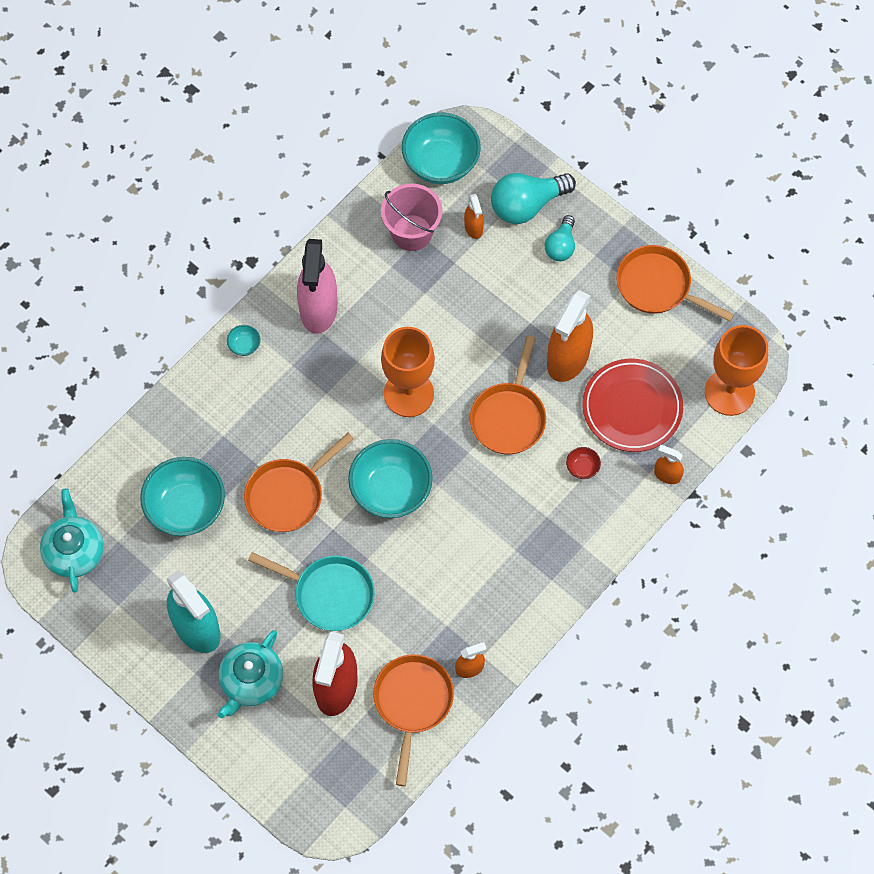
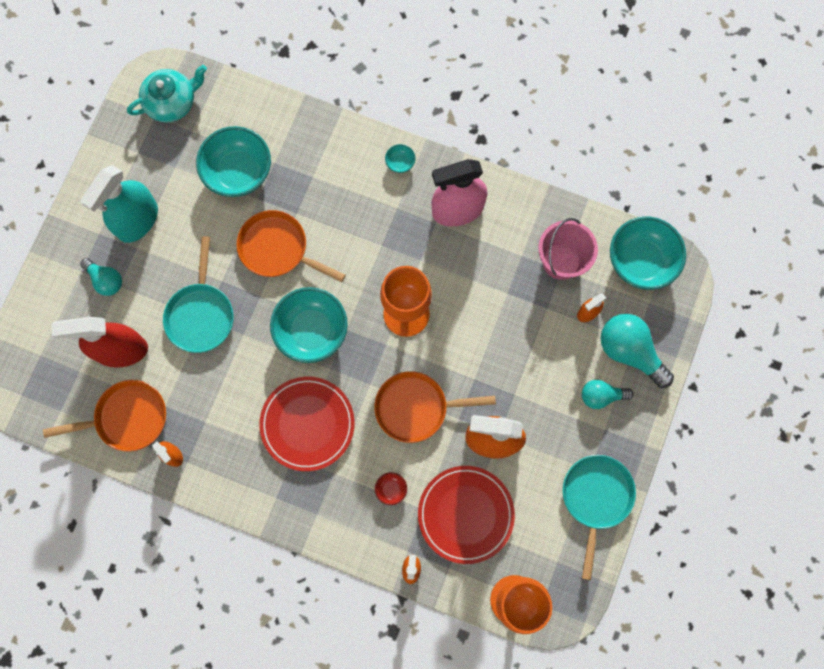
camera: 70 degrees right, 10 degrees up
(251, 681) = (106, 280): turquoise teapot -> turquoise light bulb
(487, 525) = (307, 424): none -> red plate
(658, 286) = (596, 498): orange pan -> turquoise pan

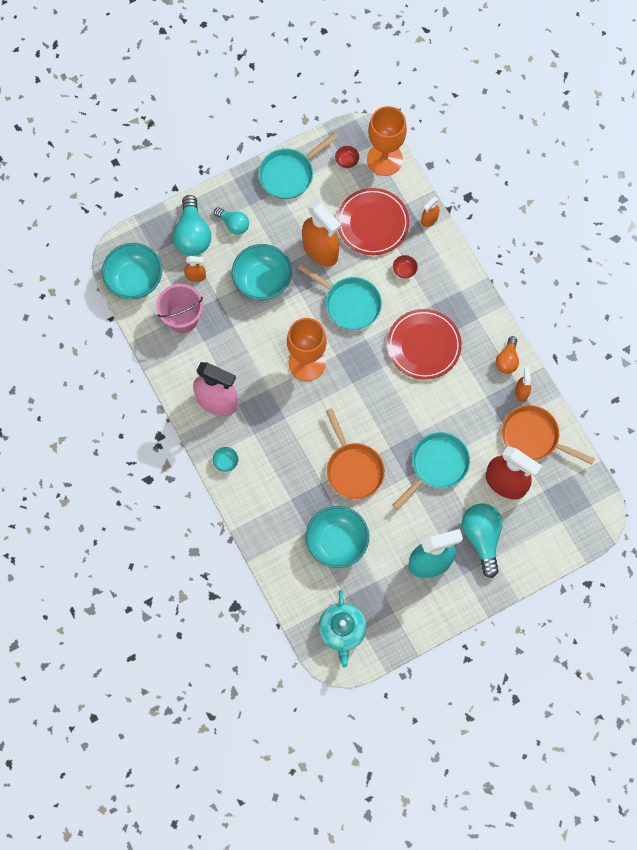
camera: 140 degrees left, 5 degrees down
(106, 280) = (482, 538): turquoise light bulb -> turquoise light bulb, size x1.67
(172, 102) = (342, 630): turquoise teapot -> turquoise teapot turned 105 degrees counterclockwise
(212, 477) = (507, 360): none -> orange light bulb
(311, 331) = (375, 399): turquoise bowl -> turquoise bowl (262, 281)
(416, 407) = (349, 303): orange pan -> turquoise pan
(551, 564) = (347, 161): none -> red bowl

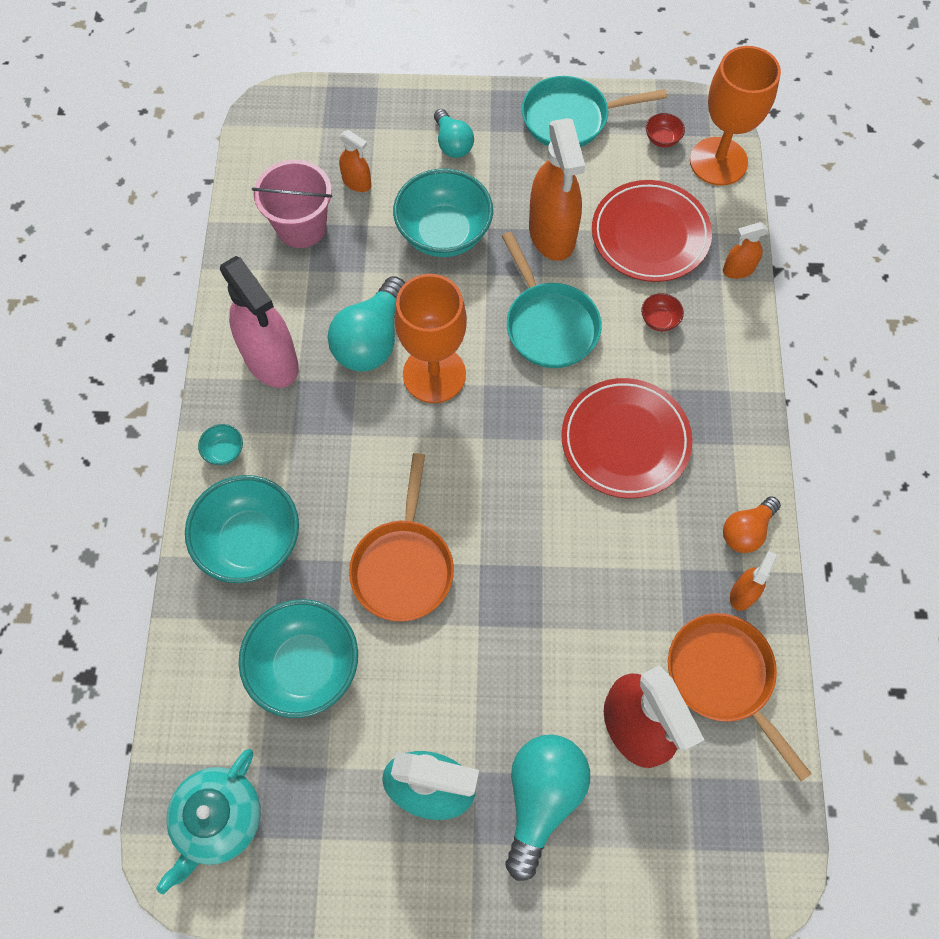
camera: 30 degrees right, 5 degrees down
(134, 280) = (273, 148): turquoise bowl -> turquoise bowl (251, 542)
(192, 235) = (388, 130): turquoise light bulb -> turquoise light bulb (371, 340)
(437, 465) = (537, 634): turquoise pan -> none

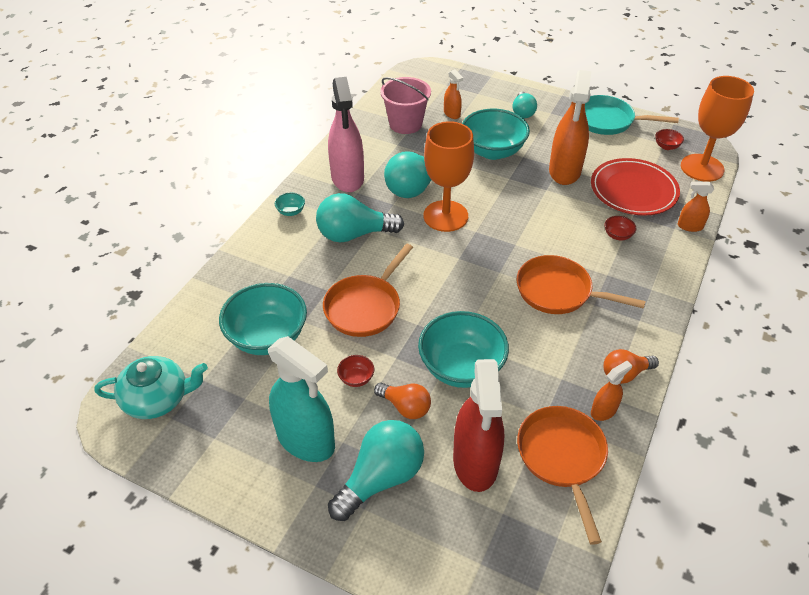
camera: 25 degrees right, 20 degrees down
(218, 819) = (157, 399): turquoise teapot -> turquoise teapot turned 150 degrees counterclockwise
(251, 542) = (277, 261): turquoise bowl -> turquoise bowl (461, 367)
(330, 455) = (354, 234): none -> turquoise light bulb
(446, 677) = (356, 378): none -> red bowl
(523, 690) = (405, 407): none -> orange light bulb
(549, 325) = (537, 215): turquoise pan -> none
(625, 440) = (558, 291): red plate -> orange pan

